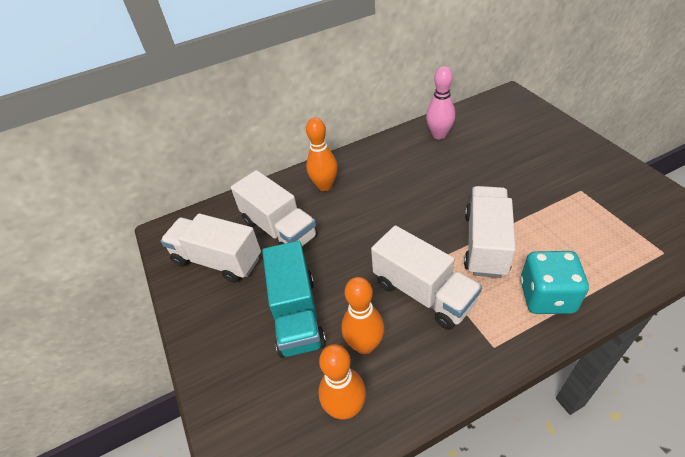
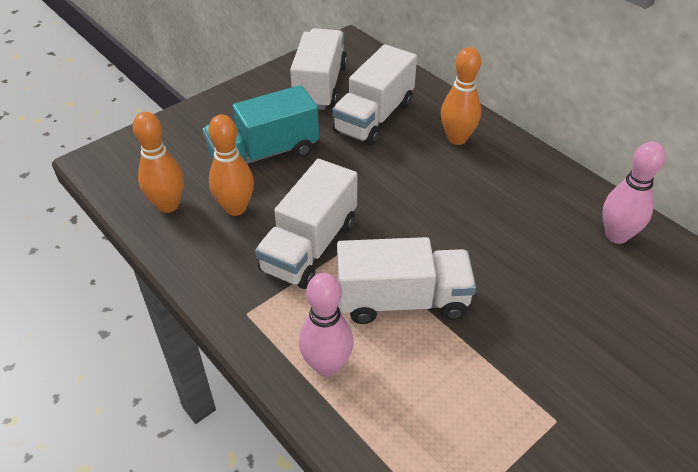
camera: 70 degrees right, 0 degrees up
(546, 296) = (327, 365): turquoise dice -> pink bowling pin

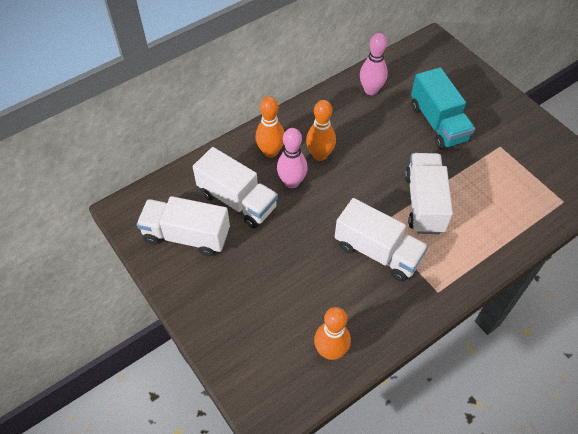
camera: 85 degrees left, 10 degrees up
(235, 208) = (336, 300): orange bowling pin -> orange bowling pin (320, 155)
(264, 154) = (274, 280): turquoise truck -> turquoise truck (438, 123)
(327, 365) = (475, 247): pink bowling pin -> pink bowling pin (292, 182)

